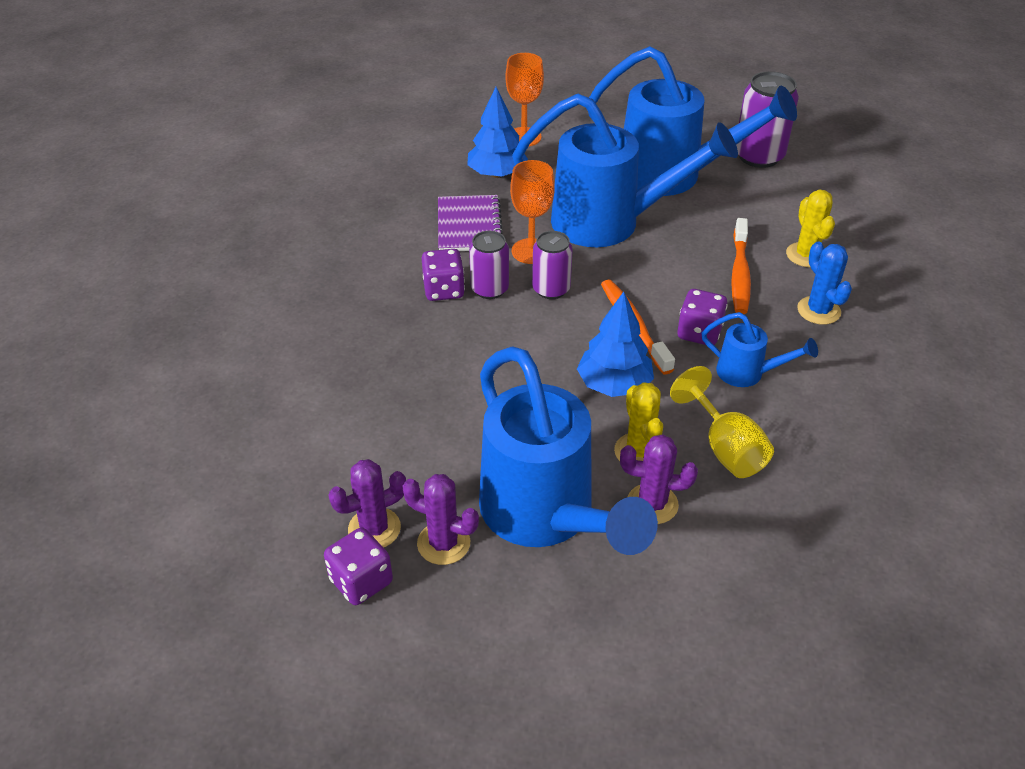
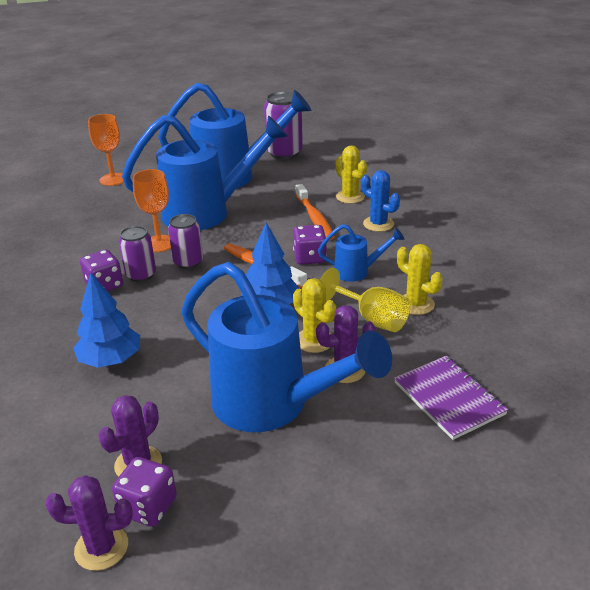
camera: 25 degrees left, 10 degrees down
(443, 543) = (203, 453): purple cactus -> purple cactus (101, 547)
(469, 226) = (102, 241): purple notebook -> purple notebook (449, 398)
(497, 174) = (105, 205): blue tree -> blue tree (110, 360)
(793, 448) = (416, 304): none -> yellow cactus

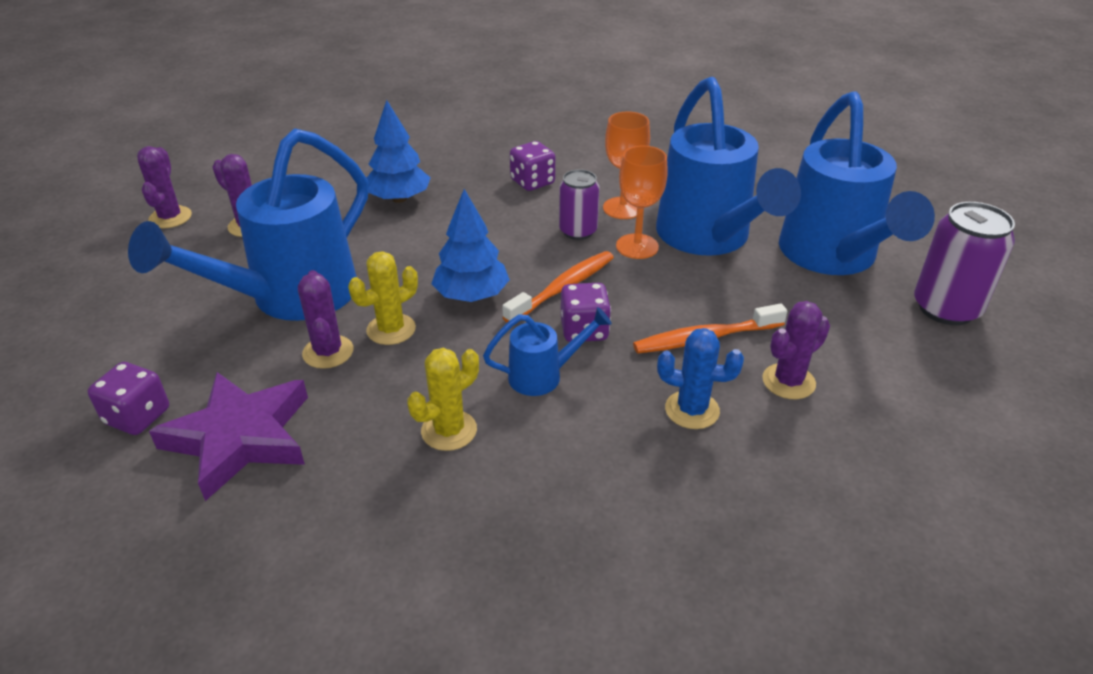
camera: 90 degrees right, 5 degrees up
(113, 179) = (791, 162): orange goblet -> orange goblet (637, 246)
(141, 275) = (552, 202): purple can -> none
(148, 507) = (198, 234): purple dice -> purple dice (137, 416)
(350, 197) = (788, 381): yellow cactus -> purple cactus
(357, 271) = (544, 376): blue watering can -> blue watering can turned 105 degrees counterclockwise
(372, 319) = (423, 382): yellow goblet -> none
(378, 224) = (692, 410): blue cactus -> blue cactus turned 60 degrees clockwise
(449, 398) = (240, 438): purple notebook -> purple star

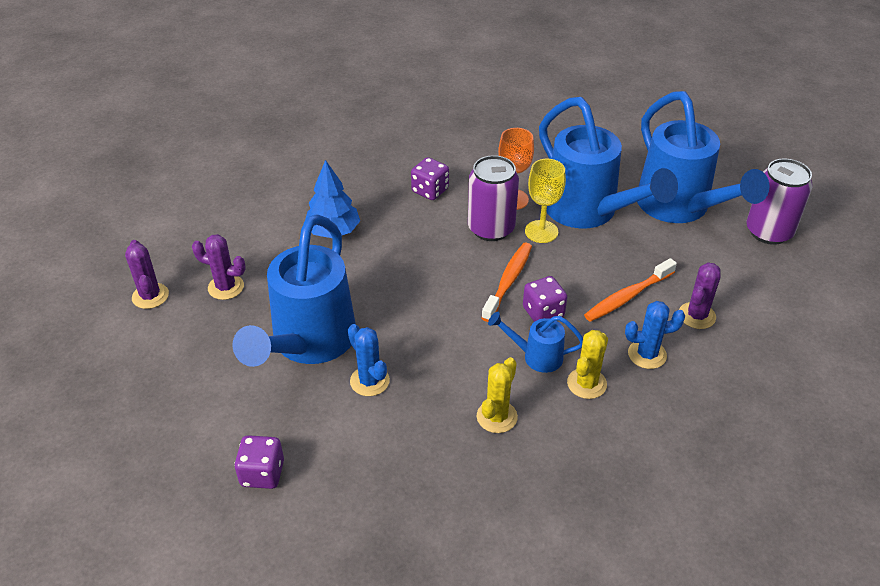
camera: 20 degrees left, 5 degrees up
(240, 438) = (353, 466): purple star -> none
(328, 352) = (369, 381): purple cactus -> blue cactus
(391, 329) = (404, 349): yellow cactus -> yellow cactus (586, 383)
(472, 295) = (446, 305): blue tree -> none
(544, 376) = (536, 356): blue watering can -> blue watering can turned 135 degrees counterclockwise
(578, 231) = (491, 228): purple can -> purple can, size x1.56
(637, 246) = (541, 231): orange goblet -> yellow goblet

